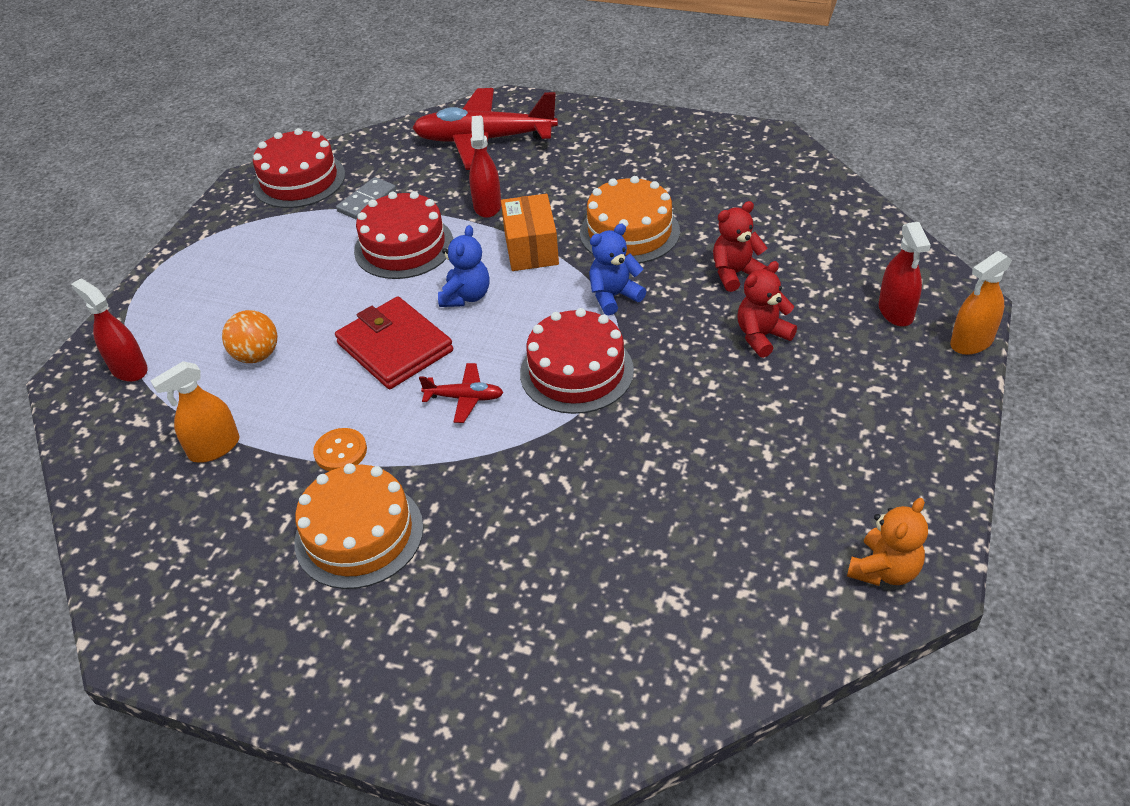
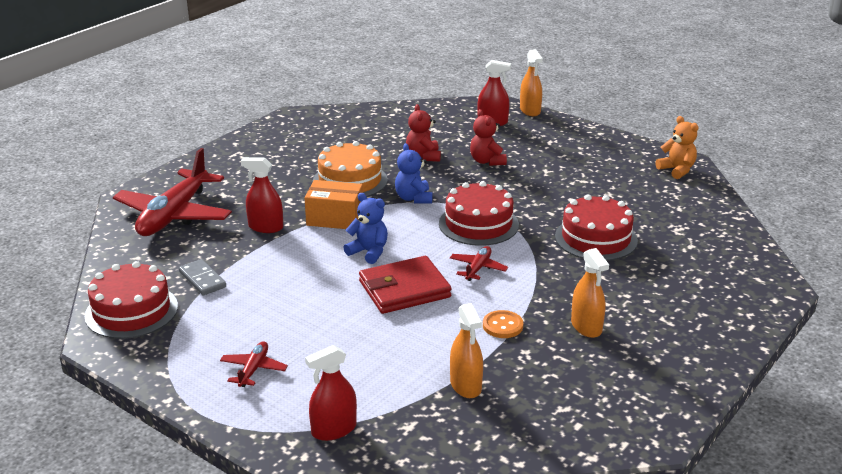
camera: 75 degrees left, 15 degrees down
(219, 285) = (253, 369): none -> red plane
(256, 355) = (367, 355): orange ball -> none
(359, 534) = (586, 327): orange cake -> orange spray bottle
(404, 246) = (283, 270): red cake -> red cake (596, 238)

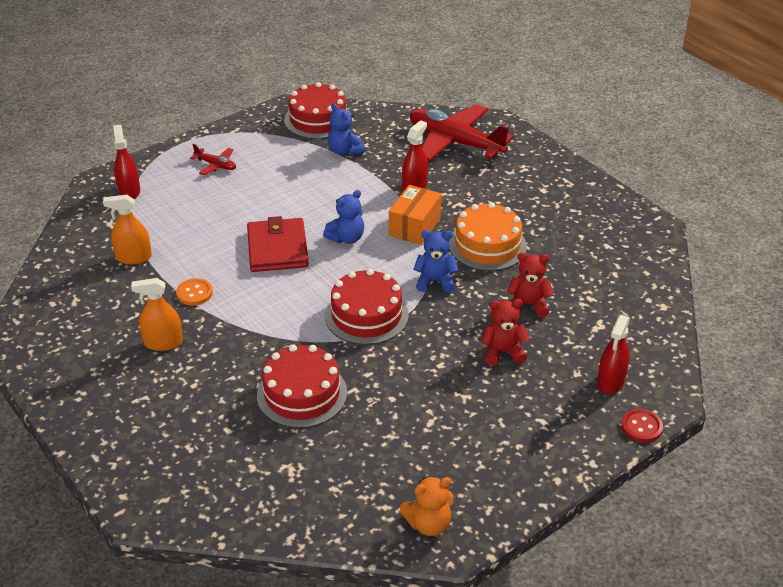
camera: 105 degrees right, 10 degrees up
(202, 279) = (345, 151): grey domino -> blue teddy bear
(478, 268) = (288, 298): red plane -> none
(530, 110) = (641, 427): orange spray bottle -> red button

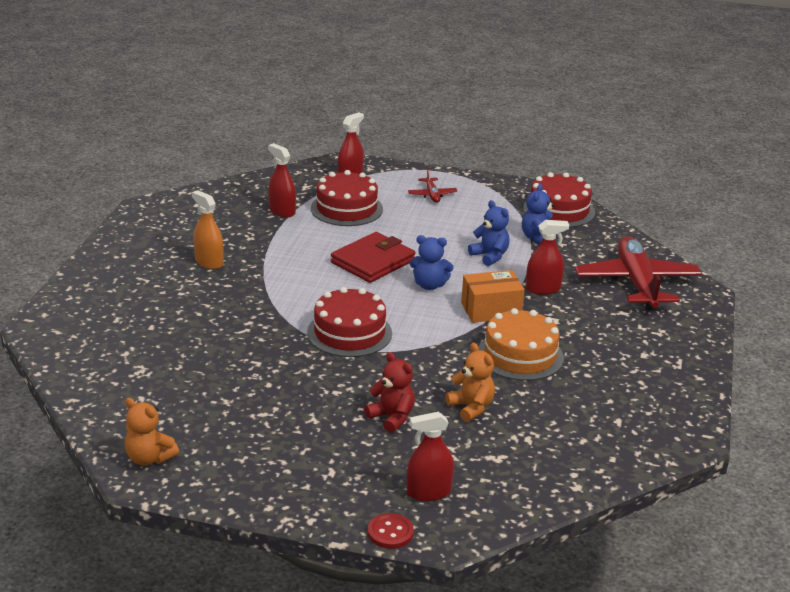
camera: 50 degrees right, 10 degrees down
(134, 257) = (282, 211): orange spray bottle -> red spray bottle
(194, 293) = (276, 251): orange button -> none
(302, 394) = (225, 341): red cake -> red cake (346, 208)
(435, 281) = (435, 348): blue teddy bear -> blue teddy bear (490, 256)
(528, 305) = (471, 407): red teddy bear -> orange teddy bear

